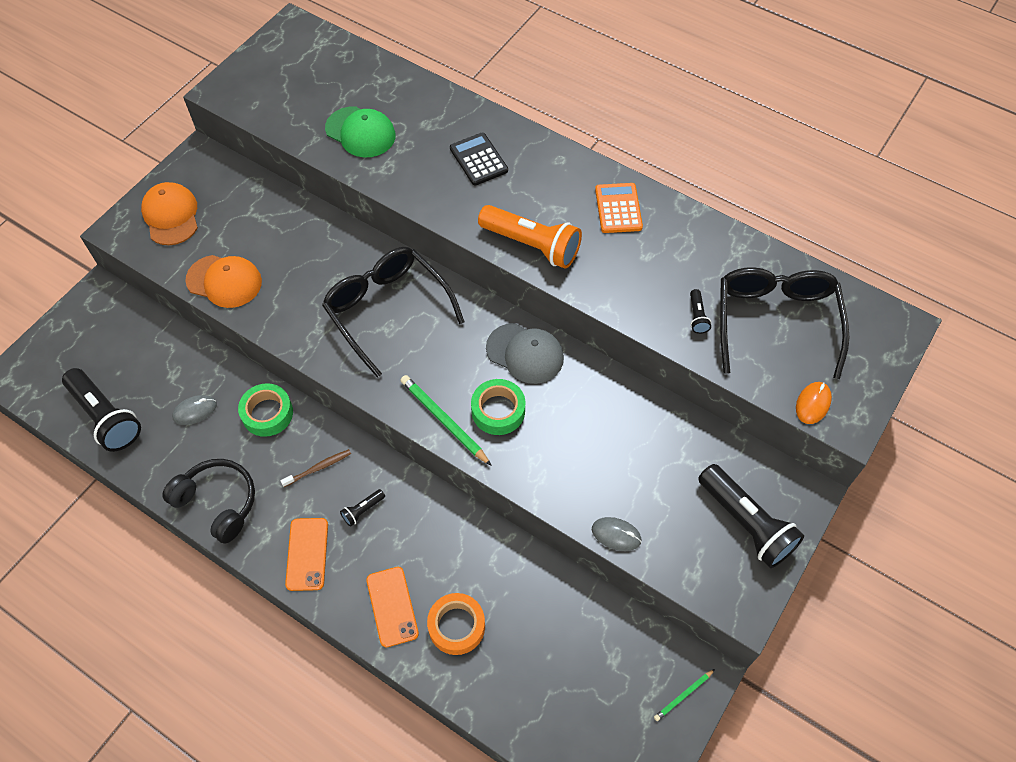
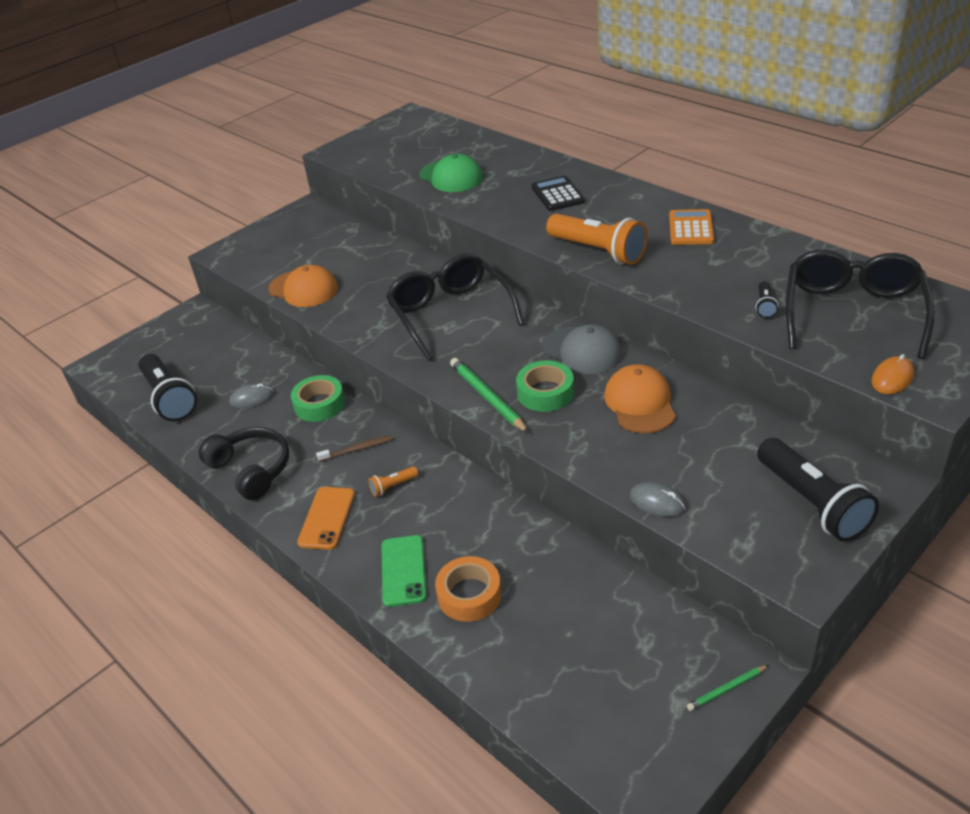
camera: 15 degrees right, 20 degrees down
(171, 216) = (270, 245): orange cap -> orange cap (640, 403)
(363, 510) = (393, 486): black flashlight -> orange flashlight
(392, 606) = (403, 571): orange phone -> green phone

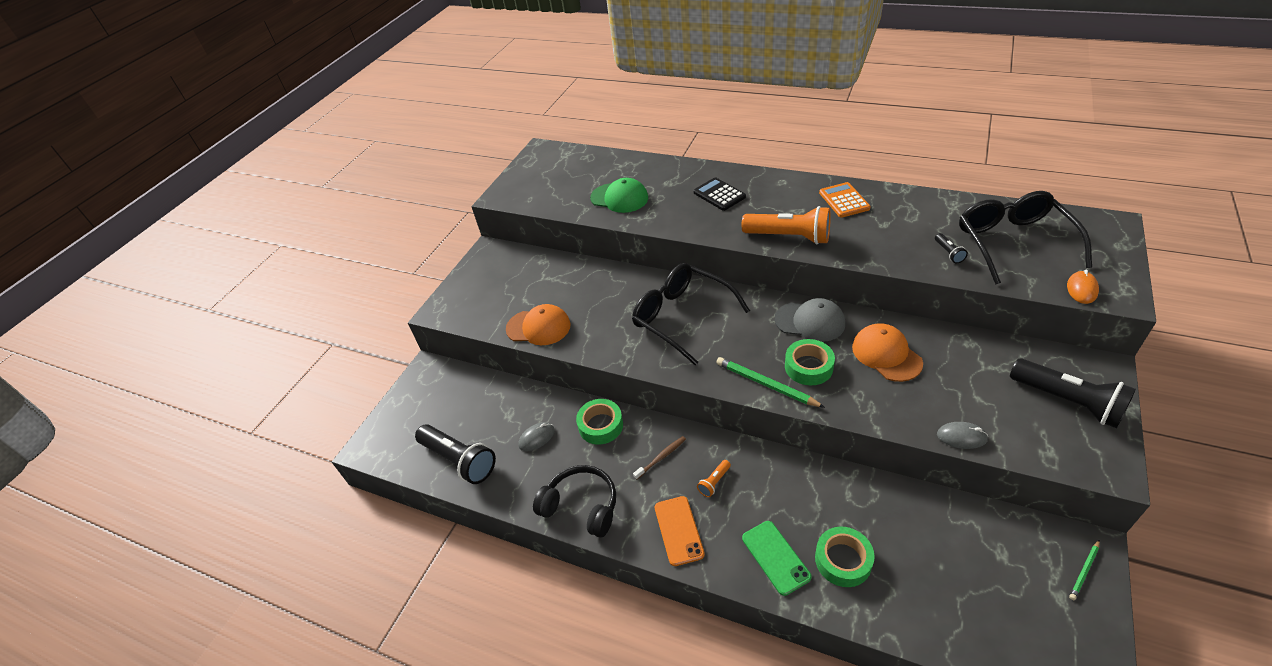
camera: 20 degrees left, 5 degrees up
(469, 595) = (843, 560): orange tape -> green tape

